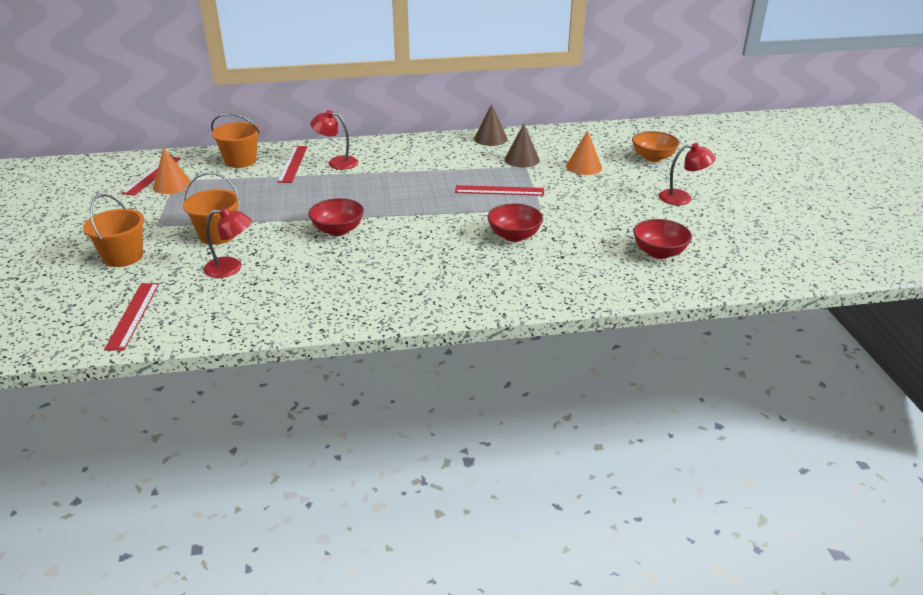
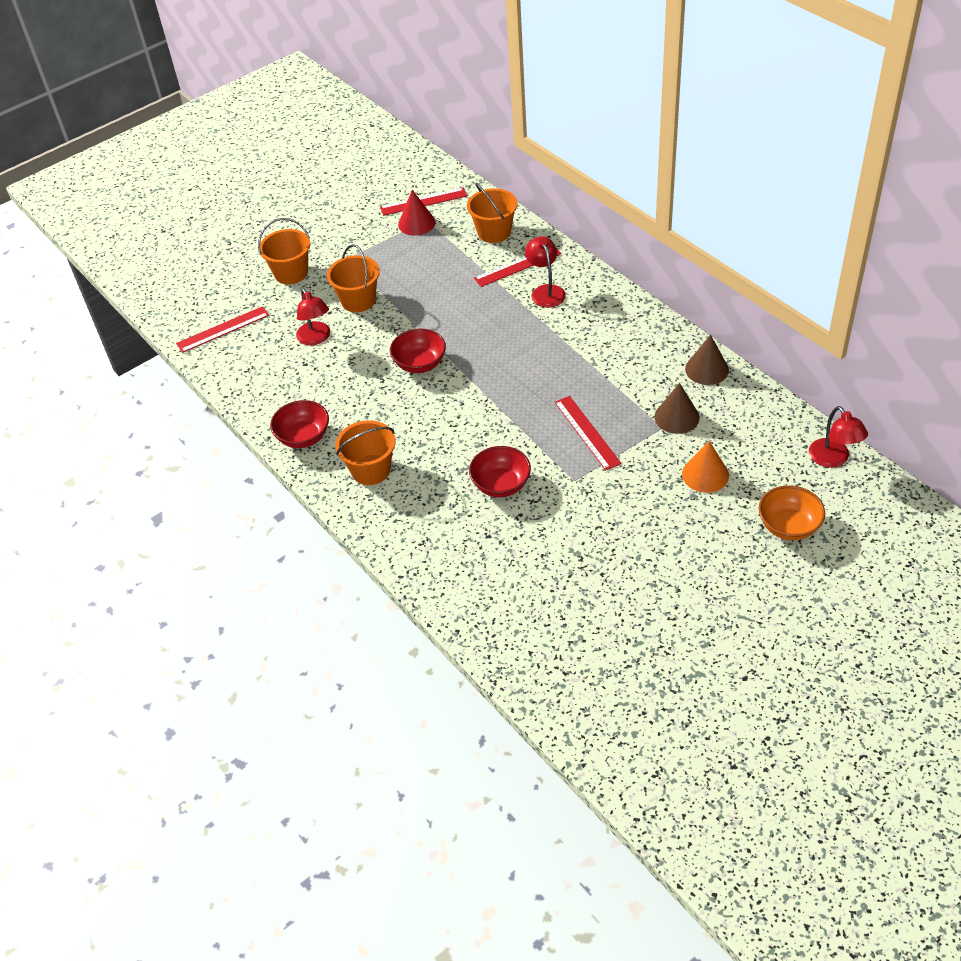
camera: 65 degrees right, 15 degrees up
(172, 185) = (416, 223): orange cone -> red cone
(431, 287) = (371, 470): none -> orange bucket
(659, 252) = (552, 609): red bowl -> red bowl (303, 437)
(682, 198) = (699, 588): red lamp -> red lamp (833, 459)

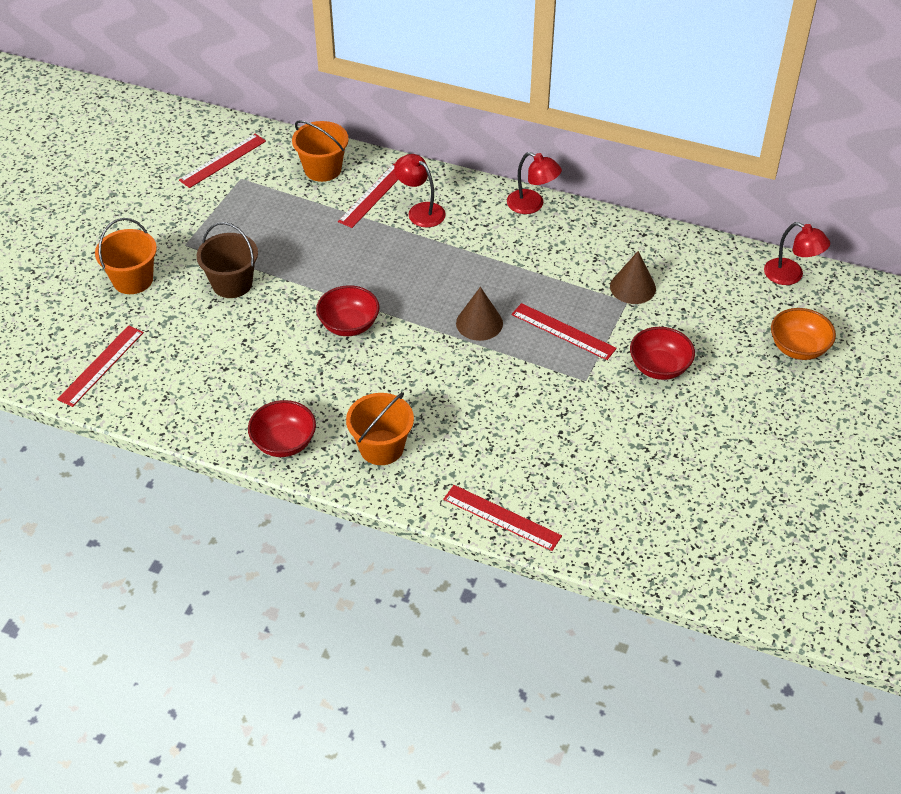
camera: 35 degrees left, 0 degrees up
(316, 338) = (216, 338): red lamp -> red lamp (532, 205)
(358, 300) = (232, 284): orange bucket -> brown bucket
(416, 223) = (233, 185): red cone -> none
(419, 564) = (502, 517): none -> red ruler
(501, 484) = (521, 411): red bowl -> red bowl (659, 367)
(705, 474) = (696, 330): orange cone -> none
(707, 369) = (626, 234): brown cone -> brown cone (479, 323)

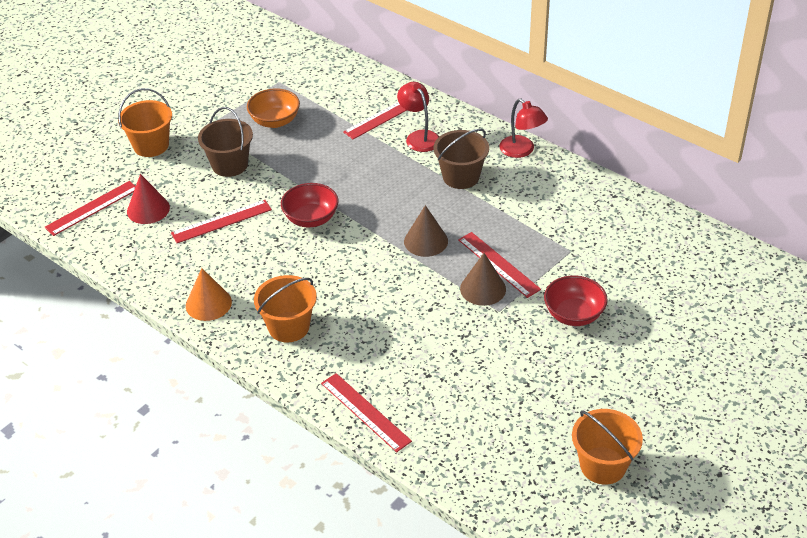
camera: 20 degrees right, 5 degrees down
(166, 353) = (148, 209): none -> red cone
(223, 160) = (271, 65): red ruler -> red ruler (221, 221)
(284, 443) = (208, 304): red bowl -> orange cone
(322, 169) = (351, 87): orange bucket -> orange bucket (603, 465)
(483, 246) = (461, 177): none -> brown bucket
(632, 287) = (582, 239): brown cone -> brown cone (483, 289)
(791, 276) = (741, 260): red lamp -> none
(798, 348) = (718, 327): orange bowl -> orange bowl (275, 121)

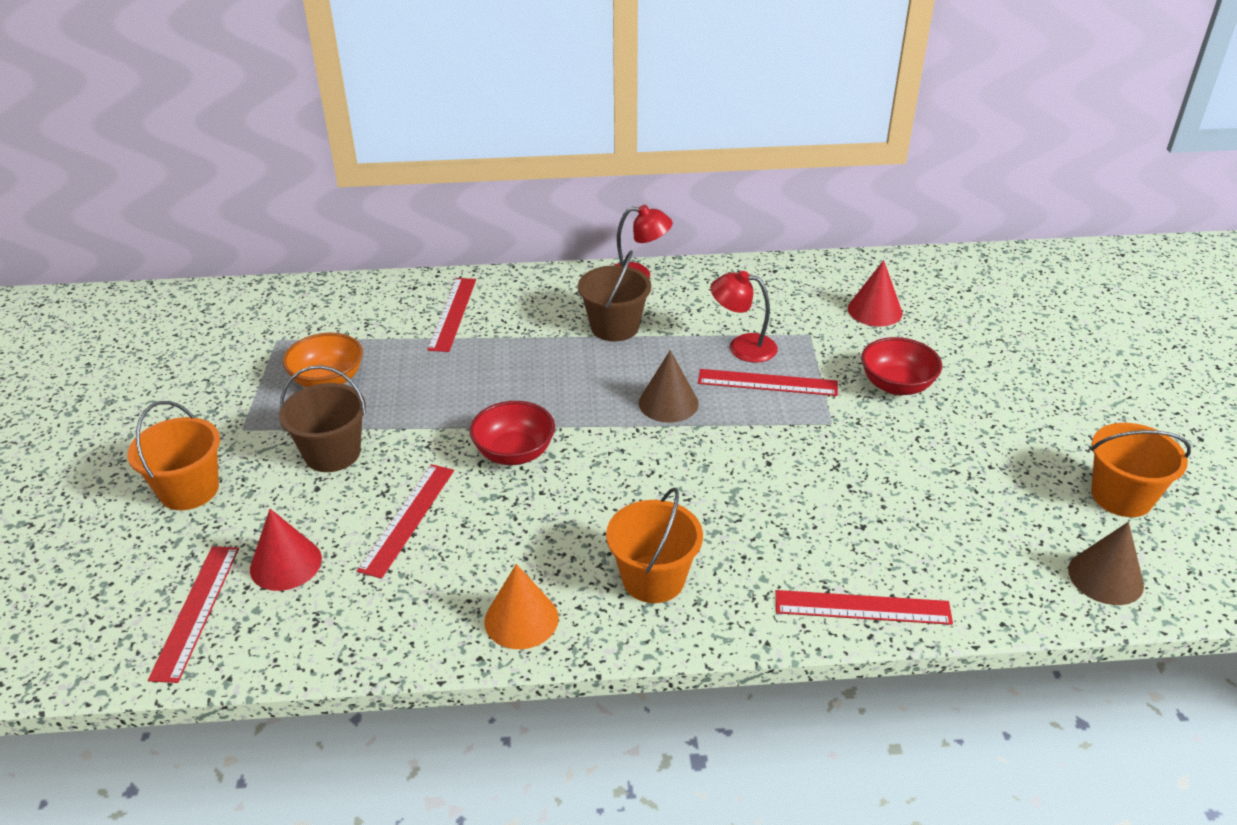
camera: 45 degrees left, 5 degrees down
(419, 137) = (519, 314): red lamp -> red lamp (742, 346)
(483, 289) = (787, 413): brown cone -> brown cone (1105, 577)
(638, 261) = (874, 310): none -> red cone

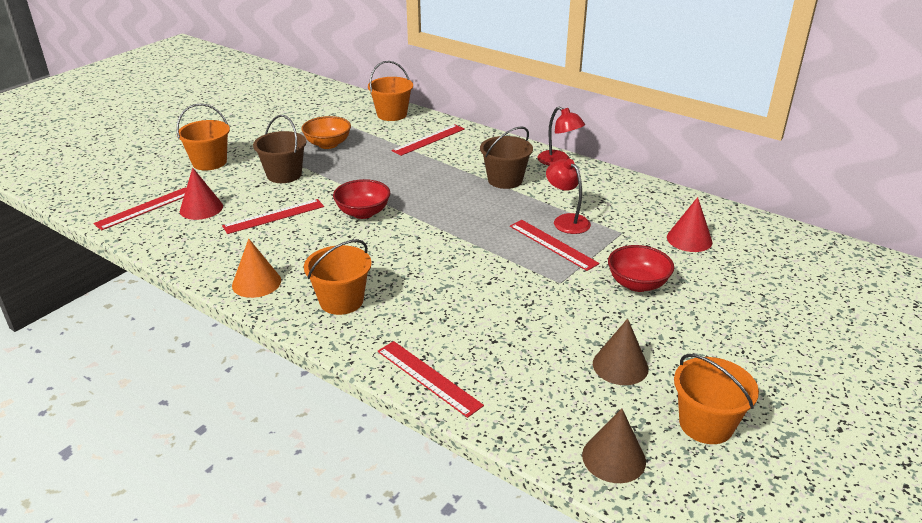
camera: 40 degrees right, 5 degrees down
(353, 298) = (392, 114): none -> orange bucket
(668, 403) = (477, 228): brown cone -> brown cone (620, 366)

